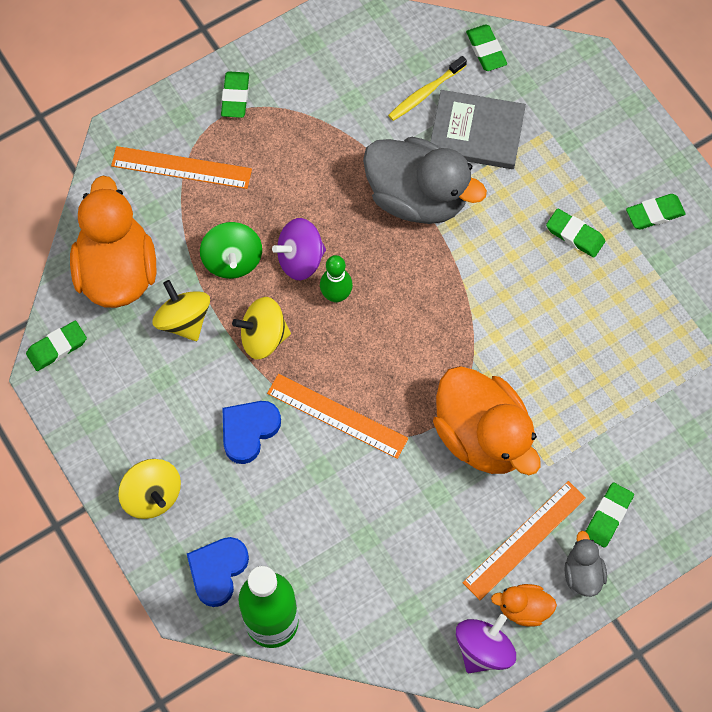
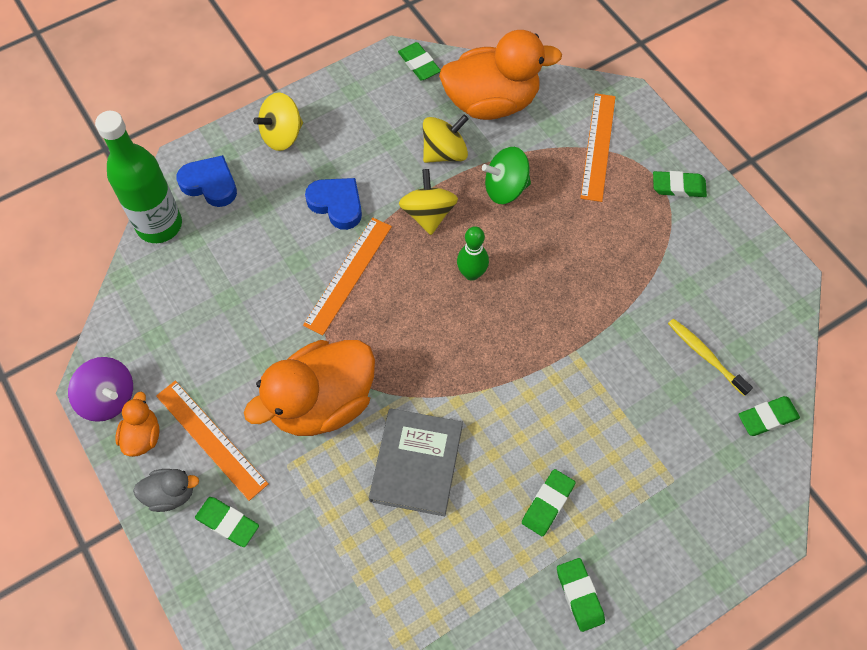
camera: 90 degrees right, 5 degrees down
(300, 259) = (508, 243): purple spinning top -> none
(417, 197) = (582, 347): grey duck -> none
(476, 132) = (664, 405): grey book -> grey book (416, 463)

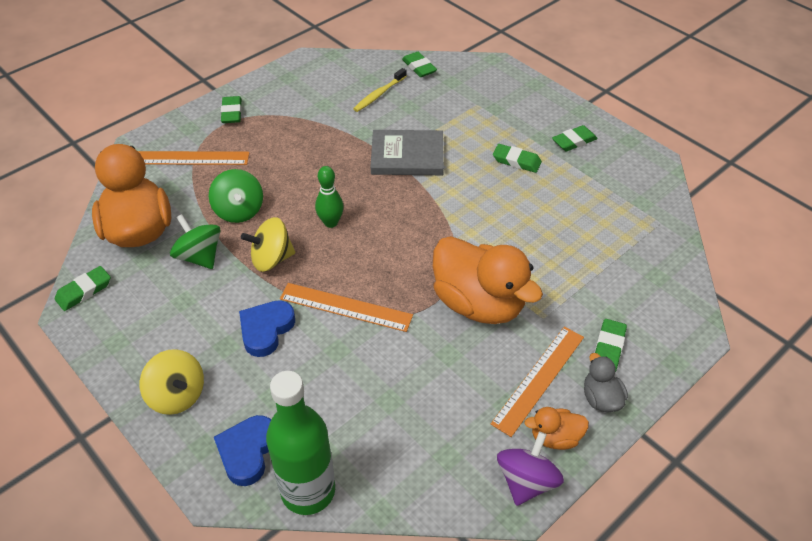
camera: 100 degrees left, 15 degrees down
(416, 463) = (511, 235): grey book -> grey book (407, 156)
(444, 153) = (199, 256): yellow spinning top -> green spinning top

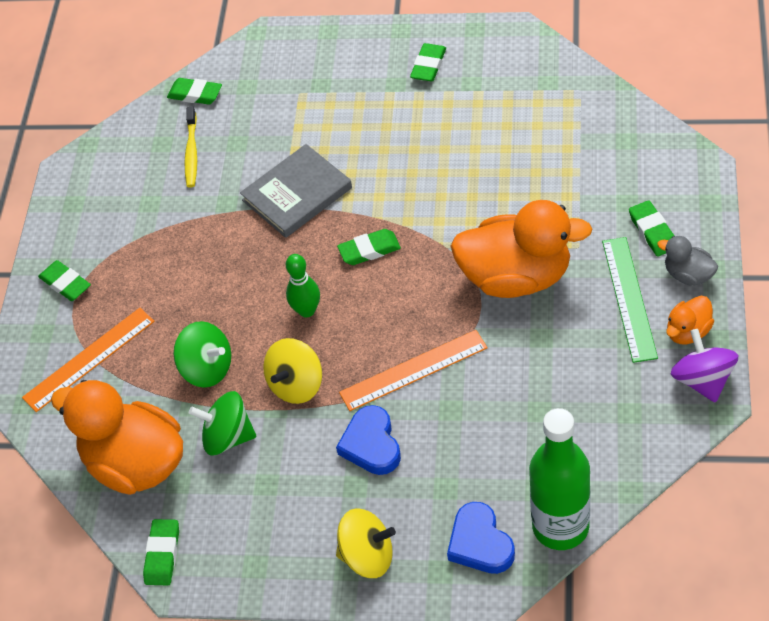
camera: 35 degrees left, 5 degrees up
(516, 161) = (401, 123): green eraser -> green eraser (369, 250)
(538, 379) = (629, 298): orange ruler -> green ruler

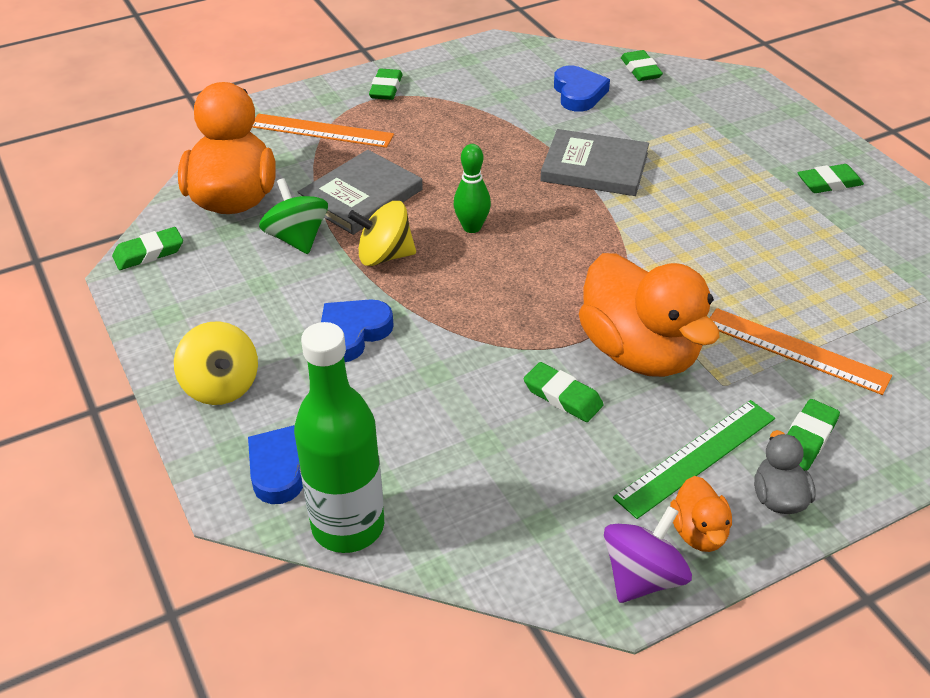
camera: 50 degrees right, 10 degrees down
(191, 152) = (578, 93): yellow toothbrush -> blue heart
(207, 368) = (361, 196): green spinning top -> grey book
(369, 250) = (575, 237): green eraser -> green eraser (562, 396)
(413, 370) = (461, 326): orange ruler -> orange ruler (795, 351)
(688, 332) = (698, 532): orange duck -> orange duck turned 105 degrees counterclockwise

